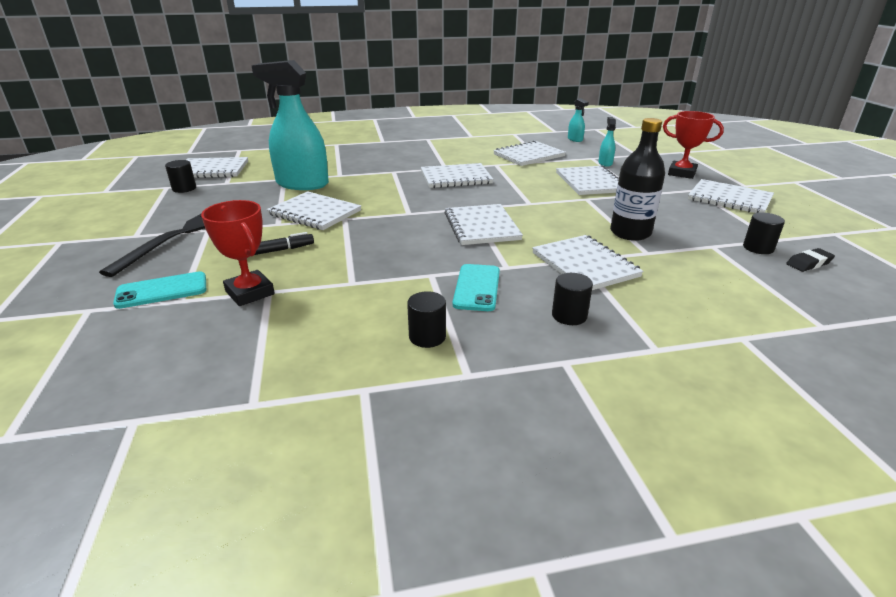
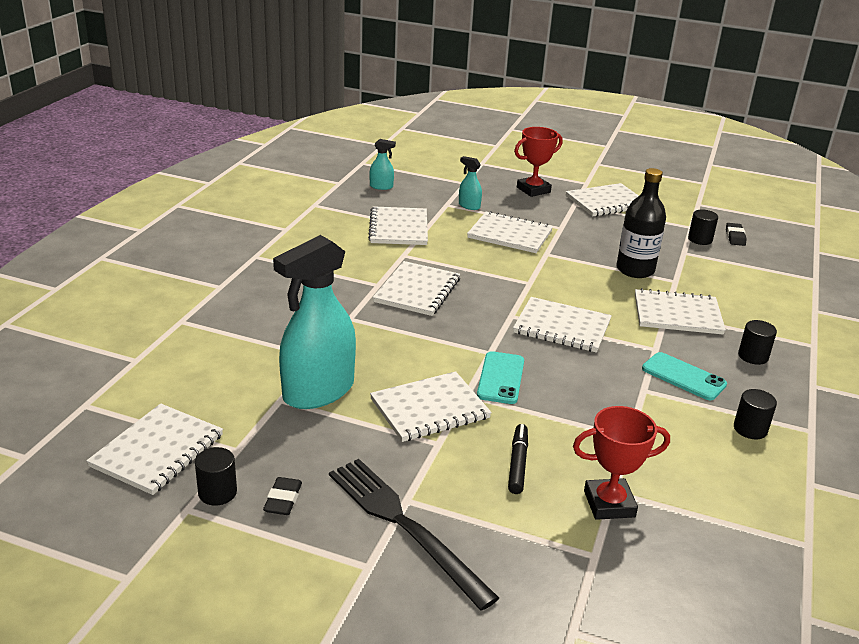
camera: 60 degrees left, 0 degrees up
(162, 291) = (562, 566): turquoise phone -> turquoise phone (501, 378)
(187, 202) = (283, 500): none -> black eraser

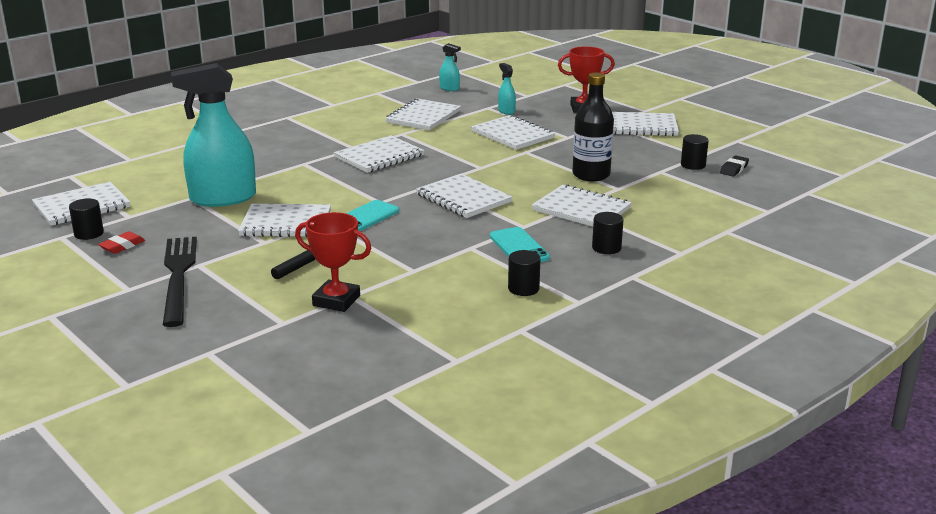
camera: 30 degrees right, 5 degrees down
(283, 500) = (122, 246): black eraser -> red eraser

